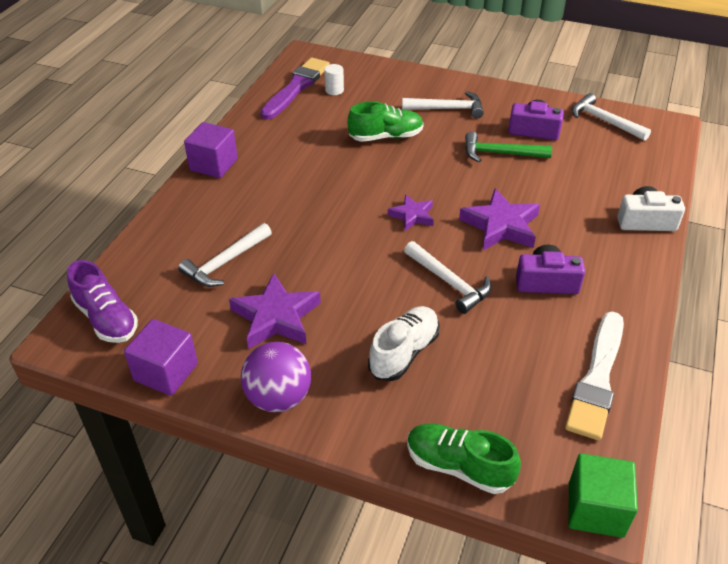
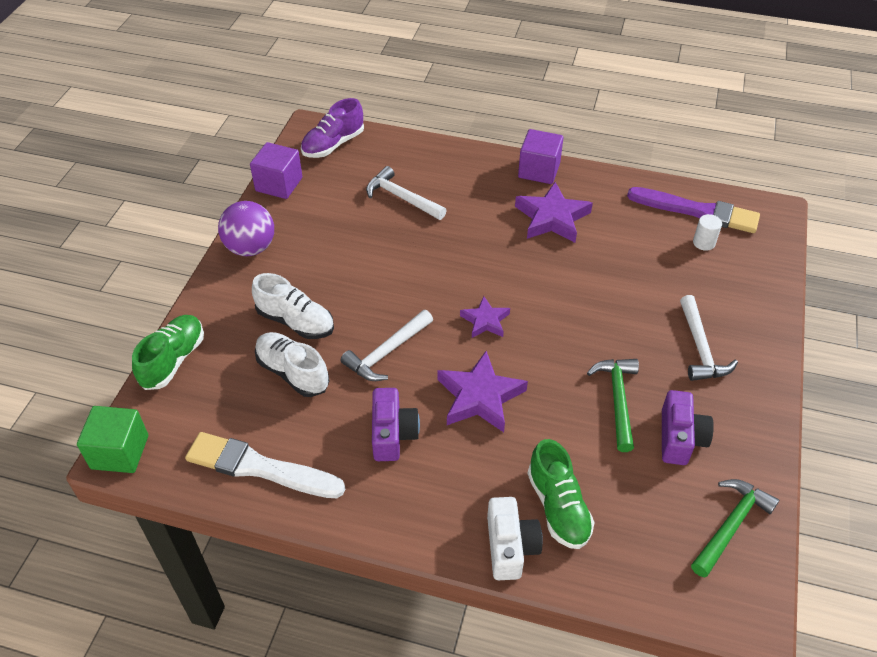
camera: 85 degrees right, 5 degrees up
(276, 317) = (337, 237): purple star -> purple star (552, 218)
(386, 137) = (622, 293): green shoe -> green shoe (558, 507)
(475, 354) = (293, 372): none -> white shoe
(604, 121) = (730, 525): white hammer -> green hammer

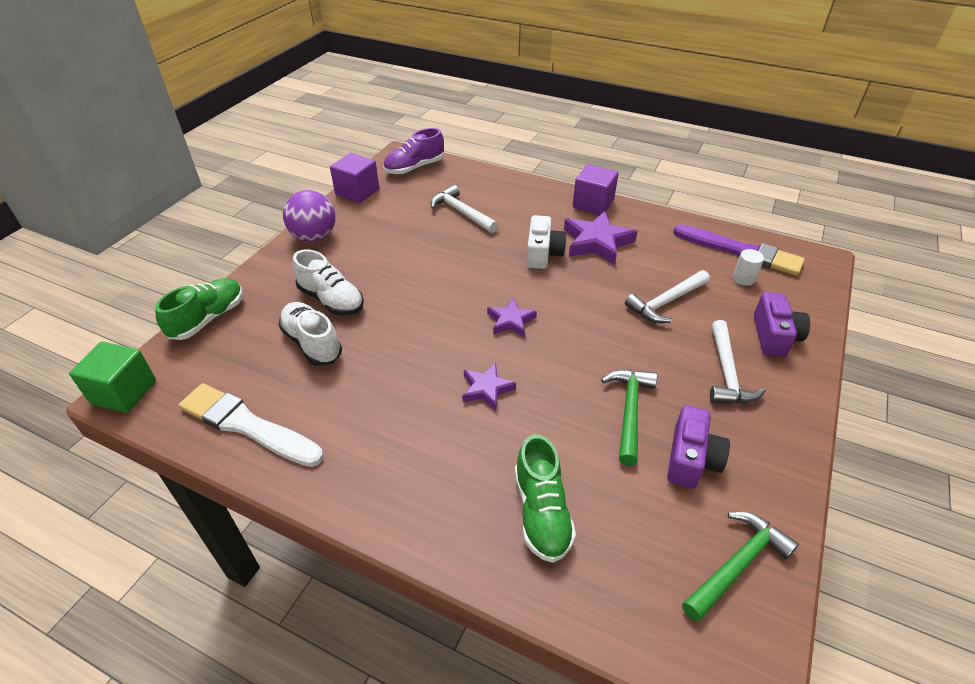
camera: 10 degrees right, 5 degrees down
(387, 352) = (407, 337): white hammer -> white hammer (666, 302)
(392, 434) = (388, 412): purple camera -> purple camera (774, 336)
(480, 397) = (486, 389): purple star -> purple star, size x0.59
(510, 547) = (478, 547): white camera -> white camera (543, 253)

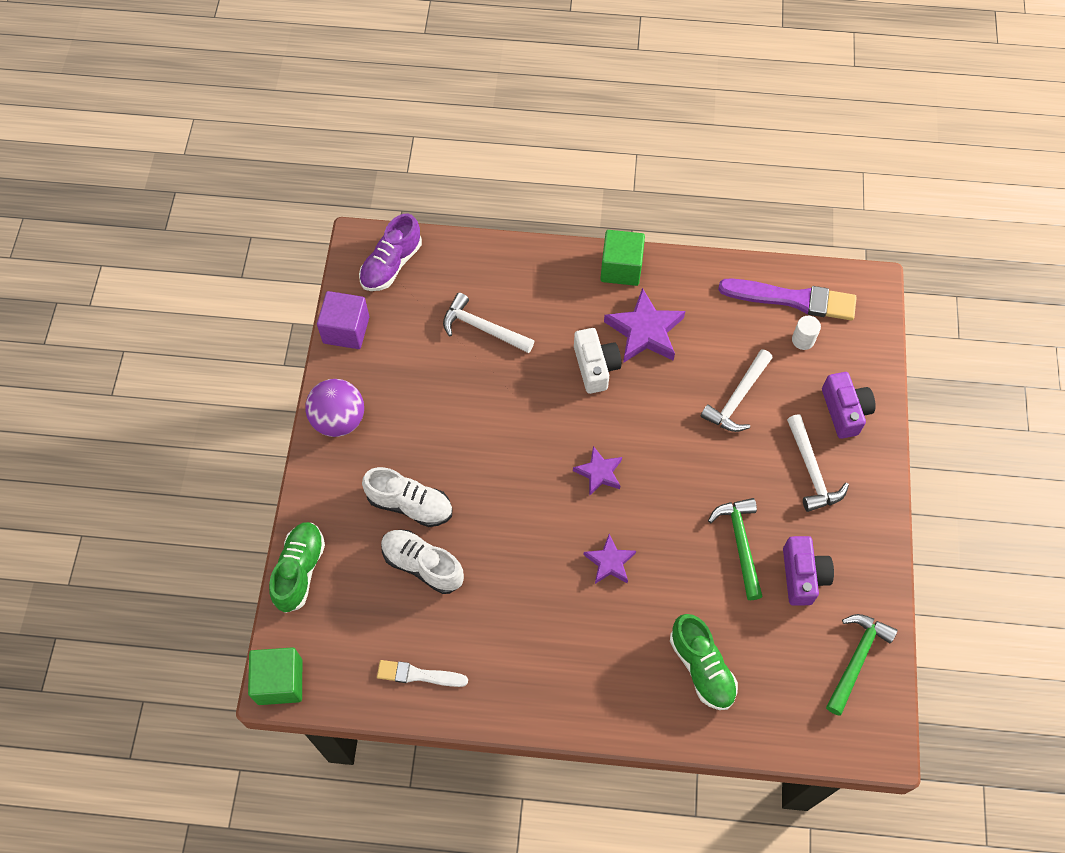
camera: 20 degrees left, 20 degrees up
(247, 425) = (418, 675): white brush -> white brush, size x0.58
(593, 204) = (621, 268): purple cube -> green cube

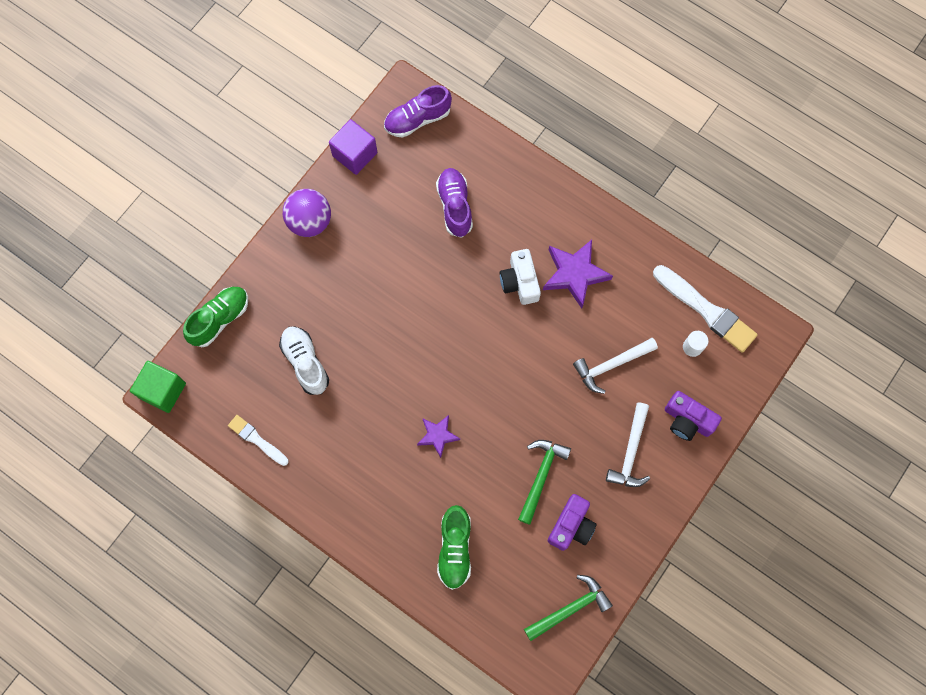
camera: 30 degrees right, 10 degrees up
(410, 504) = (323, 313): white shoe -> none
(483, 328) = (455, 206): white hammer -> purple shoe
(595, 367) = (520, 282): white camera -> white camera turned 150 degrees clockwise
(599, 473) = (471, 365): purple star -> none
(621, 268) = (588, 213): green cube -> none
(792, 299) = (706, 310): purple brush -> white brush
(844, 411) = (687, 420): purple camera -> purple camera turned 105 degrees clockwise

